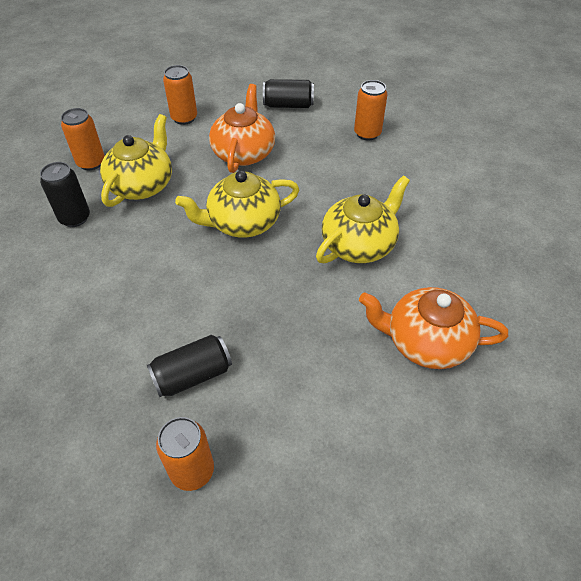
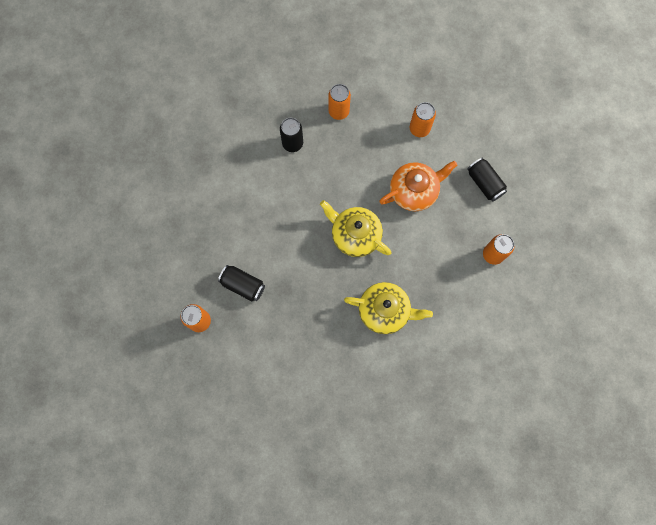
camera: 55 degrees right, 25 degrees up
(142, 185) = (342, 156): yellow teapot -> none
(425, 342) = (339, 385): orange teapot -> none

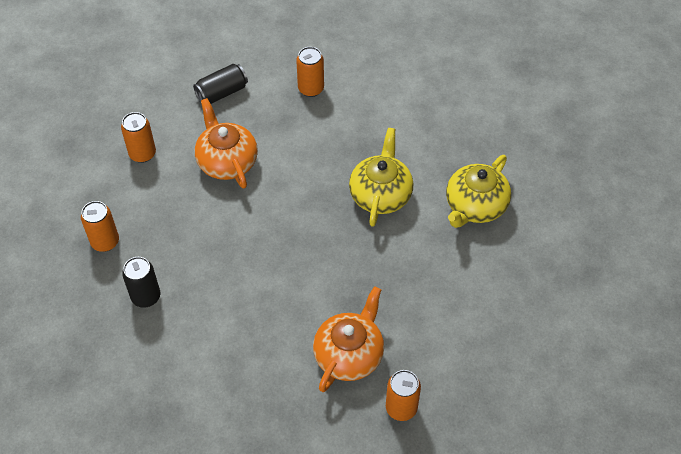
camera: 90 degrees left, 20 degrees down
(243, 285) = (349, 354): black can -> orange teapot
(355, 235) = (282, 224): yellow teapot -> yellow teapot (475, 206)

